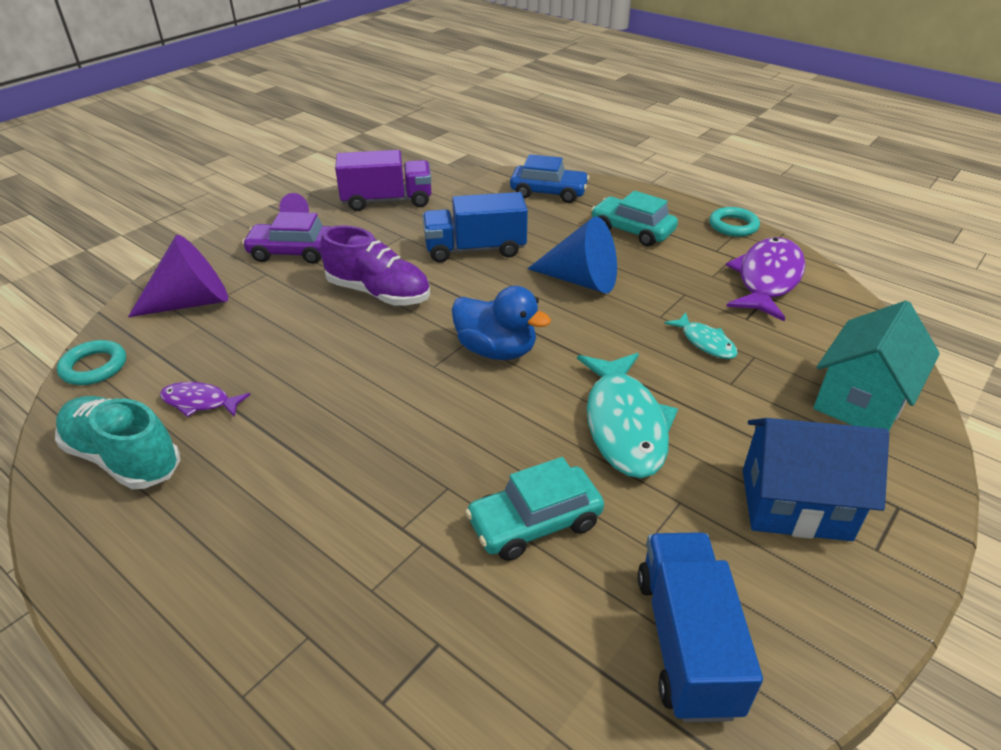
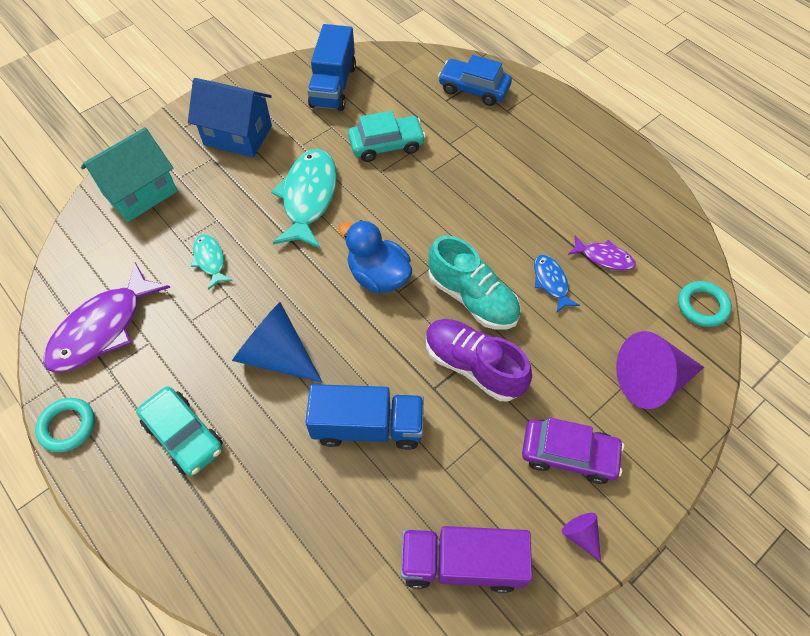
camera: 170 degrees left, 20 degrees up
(123, 458) = (639, 218): turquoise shoe -> turquoise shoe (472, 298)
(280, 369) = (551, 282): none -> blue fish
(548, 192) = (245, 548): blue car -> blue car (473, 89)

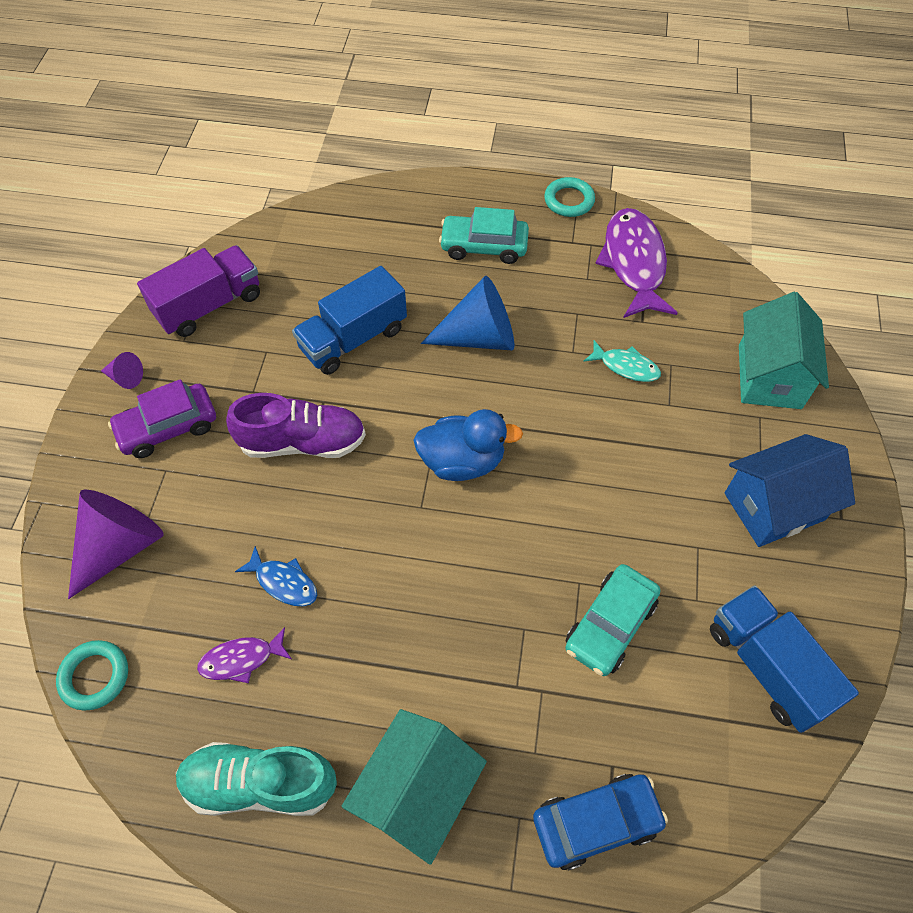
camera: 140 degrees right, 0 degrees up
(308, 197) = (616, 491): turquoise fish -> none
(472, 298) = (353, 505): turquoise shoe -> turquoise shoe (260, 784)
(548, 145) = (417, 792): none -> turquoise house

